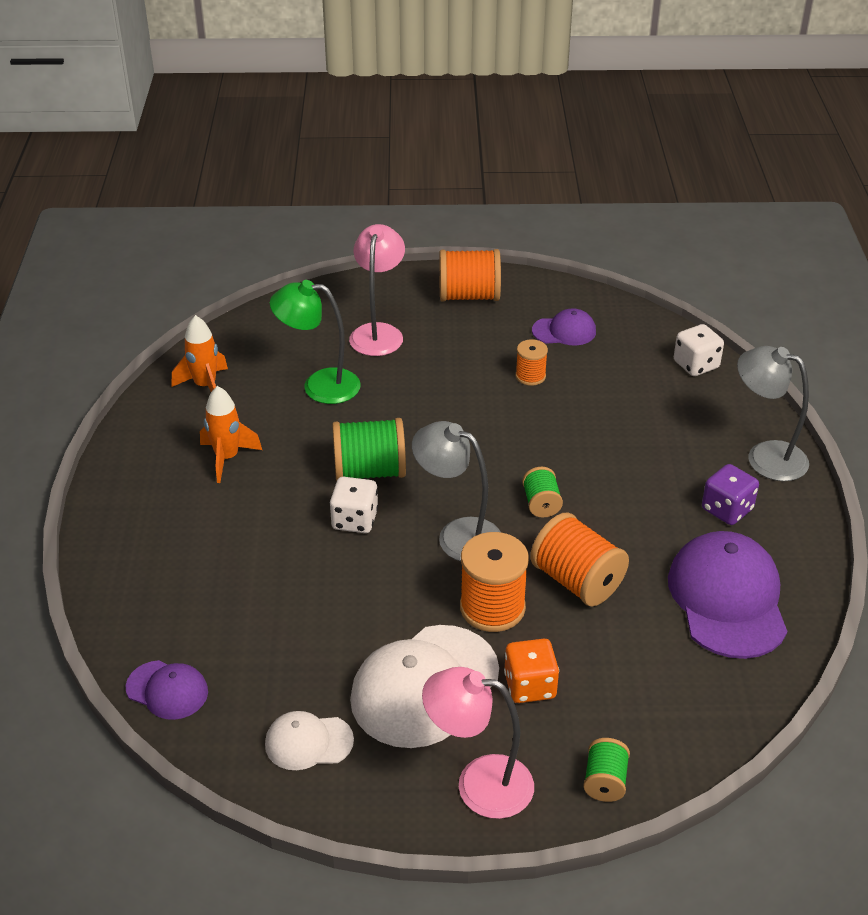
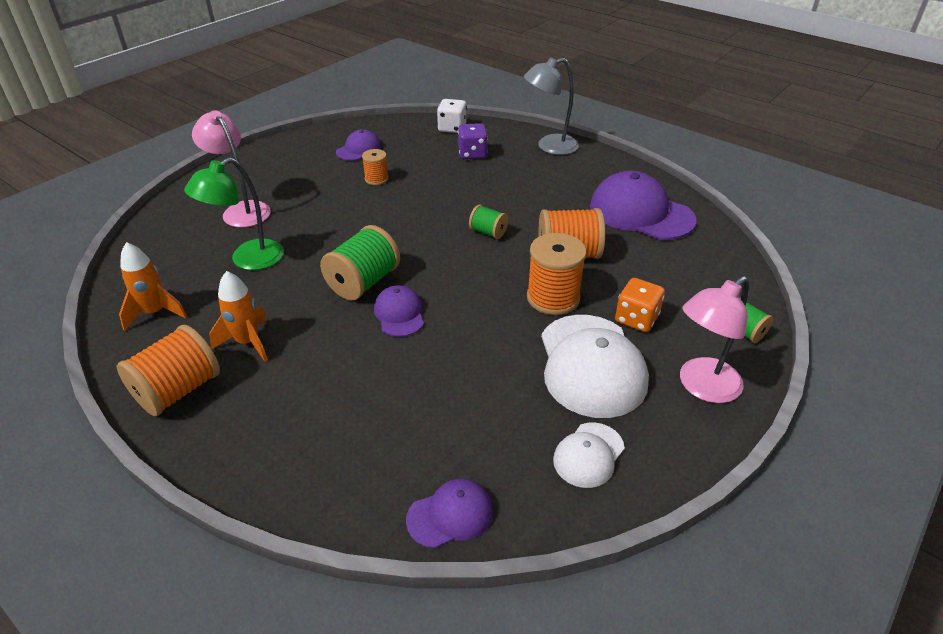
camera: 50 degrees left, 0 degrees up
(354, 520) = (399, 314): white dice -> purple cap
(458, 535) = (472, 277): grey lamp -> none
(469, 296) = (271, 162): orange spool -> orange spool (178, 390)
(727, 509) = (573, 177): purple dice -> purple dice (472, 154)

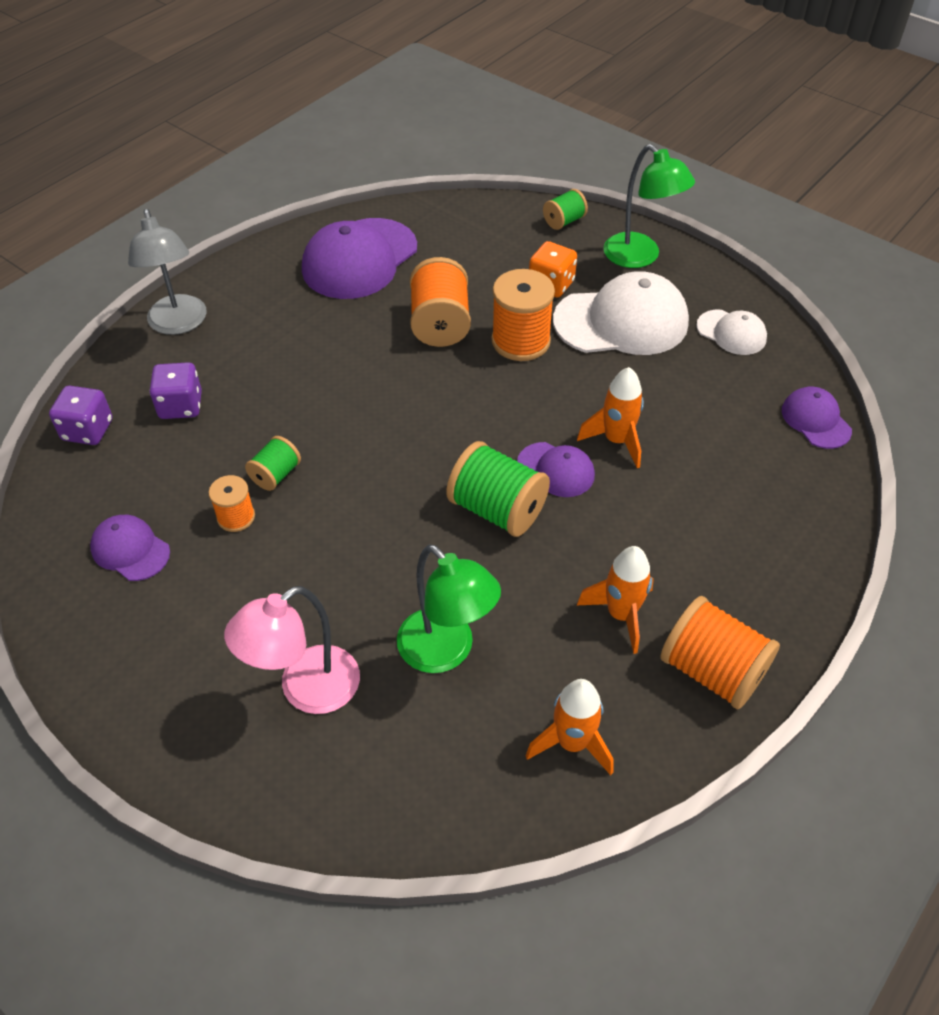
camera: 90 degrees left, 10 degrees up
(399, 314) = (556, 470): purple cap -> purple cap turned 135 degrees counterclockwise
(429, 351) = (616, 441): none -> orange rocket
(452, 128) = (88, 430): white dice -> purple dice
(488, 232) = (391, 391): green spool -> green spool (276, 474)
(701, 387) = (640, 257): pink lamp -> green lamp

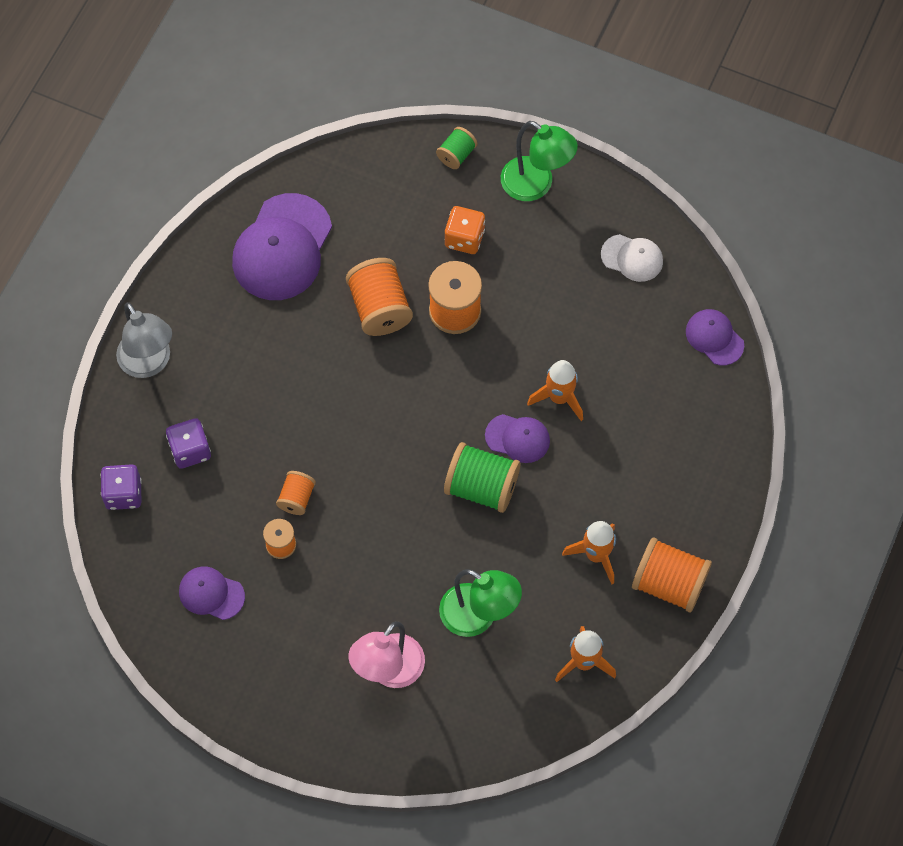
camera: 15 degrees left, 15 degrees up
(276, 474) = (297, 498): green spool -> orange spool
(621, 321) = (536, 268): white cap -> none

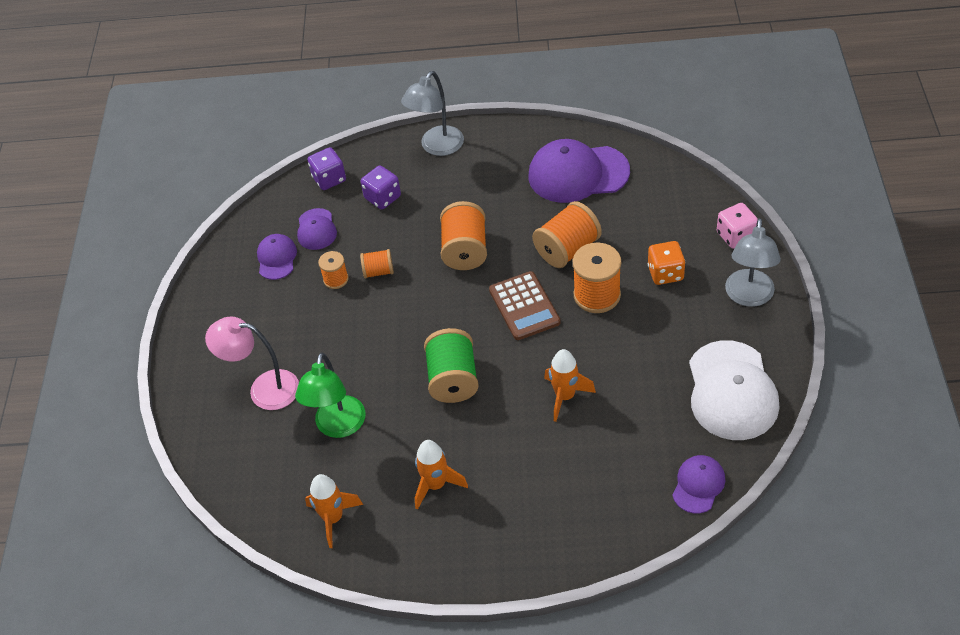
camera: 70 degrees right, 15 degrees down
(429, 382) = (524, 306): none -> brown calculator
(456, 155) = (735, 236): green spool -> pink dice
(517, 438) = (510, 384): purple cap -> purple cap (316, 229)
(536, 185) = (749, 297): green lamp -> grey lamp
(632, 258) = (731, 391): white cap -> white cap, size x1.91
(669, 583) = (438, 551): orange spool -> orange spool (465, 250)

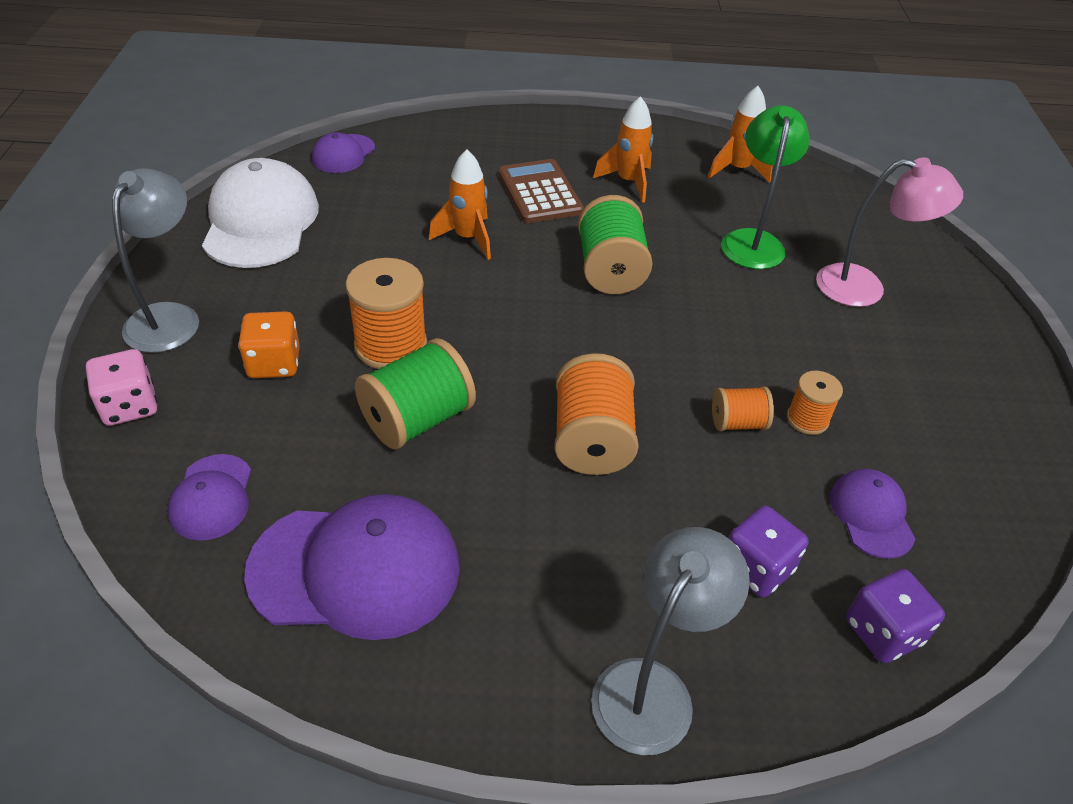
camera: 175 degrees right, 5 degrees down
(277, 258) = (924, 468): purple cap -> purple cap (212, 497)
(524, 306) = (503, 344): brown calculator -> brown calculator (540, 192)
(567, 249) = (417, 419): orange spool -> green spool

